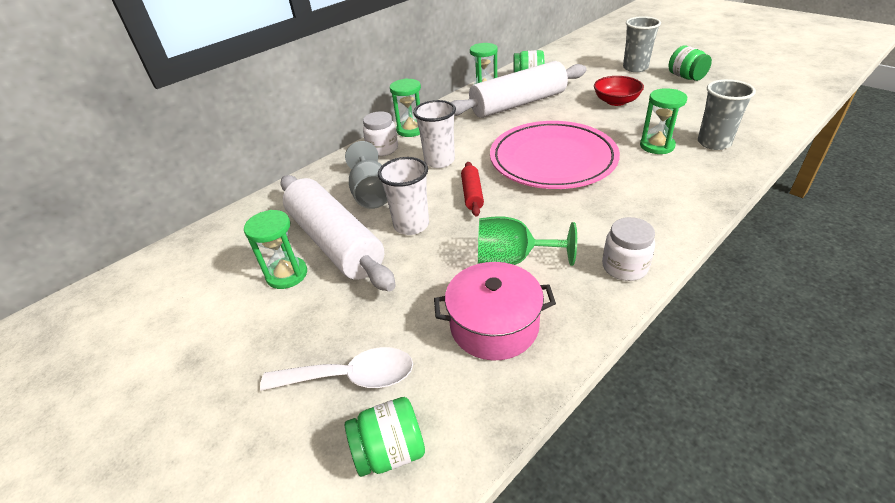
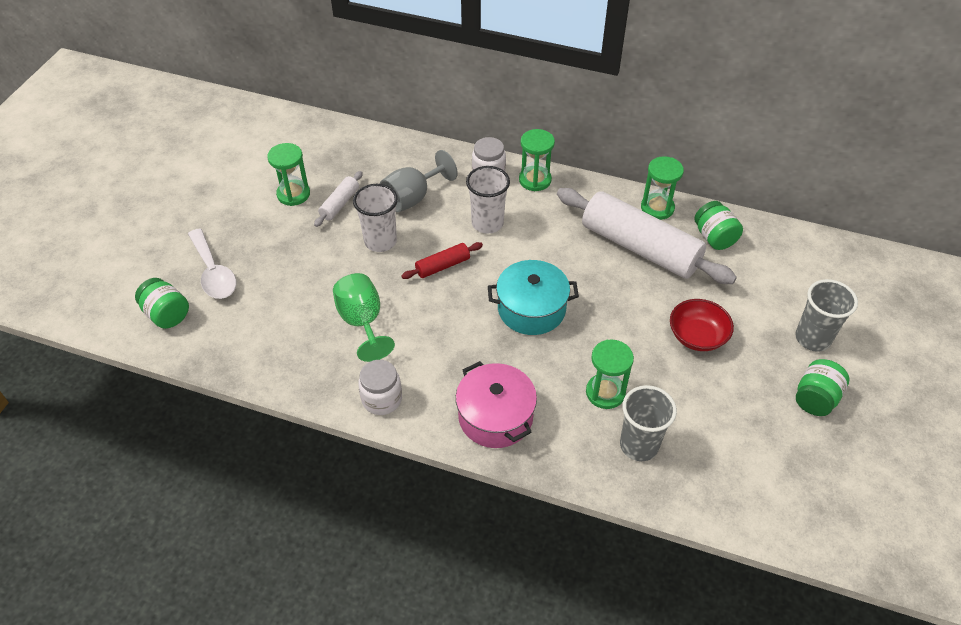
camera: 60 degrees right, 10 degrees up
(335, 242) = (340, 204): white rolling pin -> white rolling pin, size x0.44
(494, 325) = (284, 332): pink pot -> pink pot (495, 417)
(552, 160) = (531, 309): pink plate -> turquoise pot

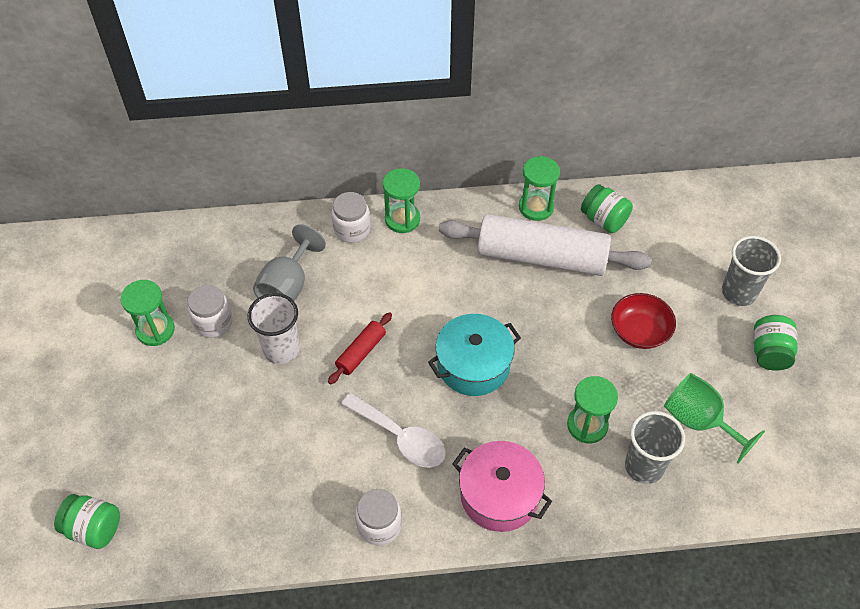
camera: 25 degrees left, 5 degrees up
(213, 272) = (118, 458): white spoon -> white spoon (400, 437)
(340, 204) = (213, 322): white rolling pin -> white jar
(362, 322) = (313, 449): green goblet -> green goblet (699, 421)
(487, 223) = (380, 286): white cup -> none

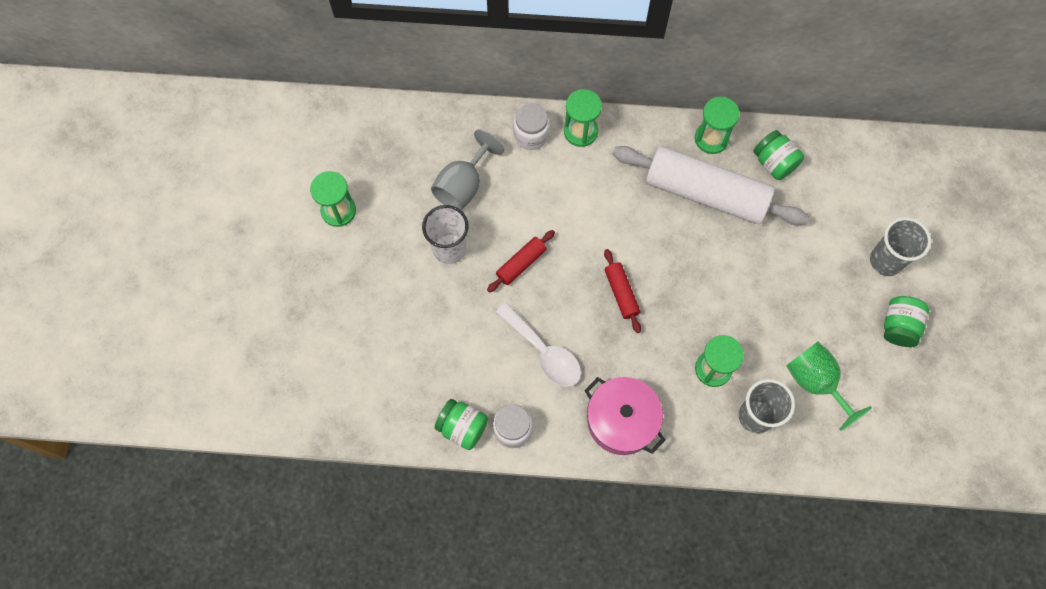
camera: 10 degrees right, 15 degrees up
(94, 528) = (270, 390): green jar -> green jar (462, 427)
(213, 322) = (391, 211): white jar -> none
(473, 365) = (621, 293): turquoise pot -> red rolling pin
(639, 331) = (782, 285): red bowl -> none

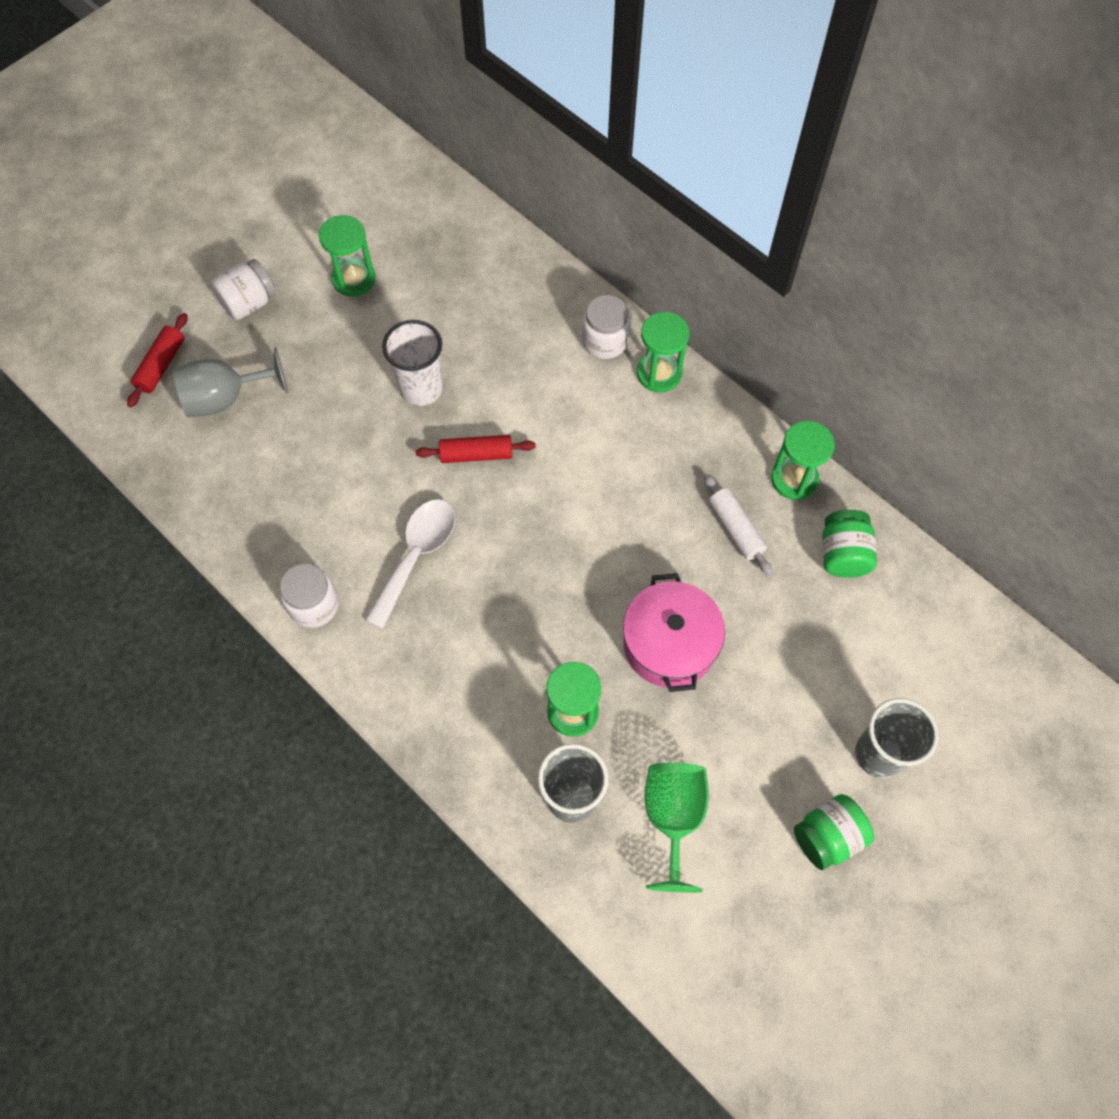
camera: 40 degrees right, 5 degrees down
(286, 277) = (249, 303): none -> white jar
(462, 427) = (269, 564): green jar -> none
(463, 185) = (492, 340): grey goblet -> grey goblet (225, 398)
(544, 352) = (416, 555): white spoon -> white spoon turned 150 degrees counterclockwise
(621, 293) = (549, 560): red rolling pin -> red rolling pin (161, 365)
(621, 420) = (428, 685): pink pot -> pink pot (669, 644)
(705, 193) = (735, 529): white rolling pin -> white rolling pin, size x0.44

